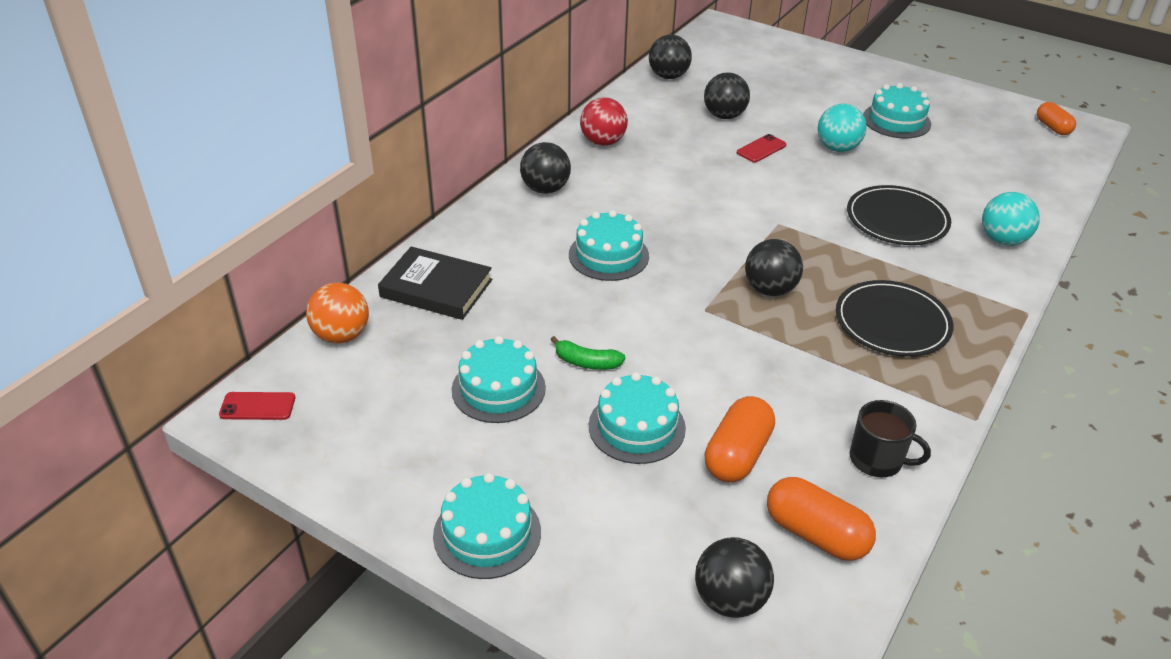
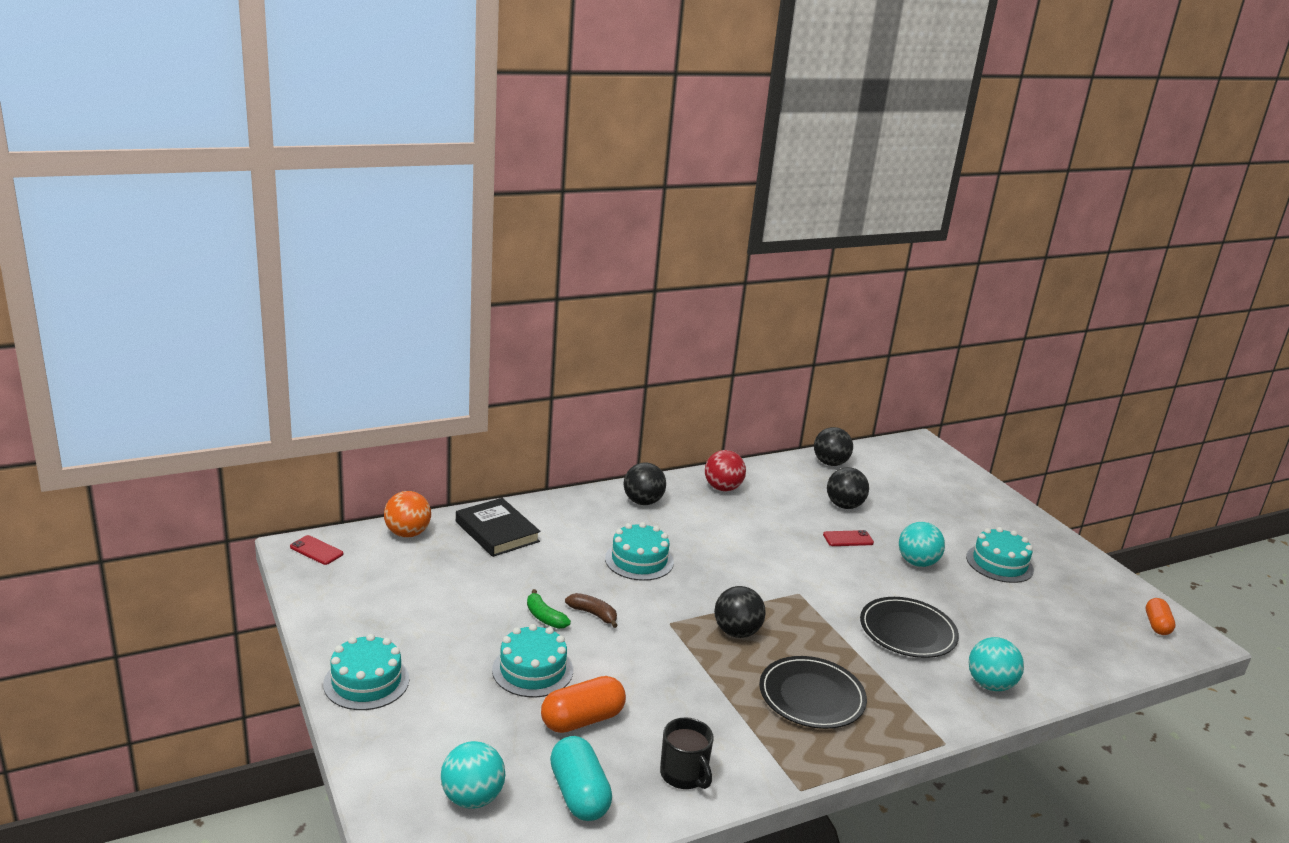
camera: 30 degrees right, 15 degrees down
(498, 389) = (468, 606): turquoise cake -> none
(628, 335) = (593, 614): none -> brown banana
(730, 599) = (472, 798): black ball -> turquoise ball
(816, 534) = (579, 794): orange capsule -> turquoise capsule

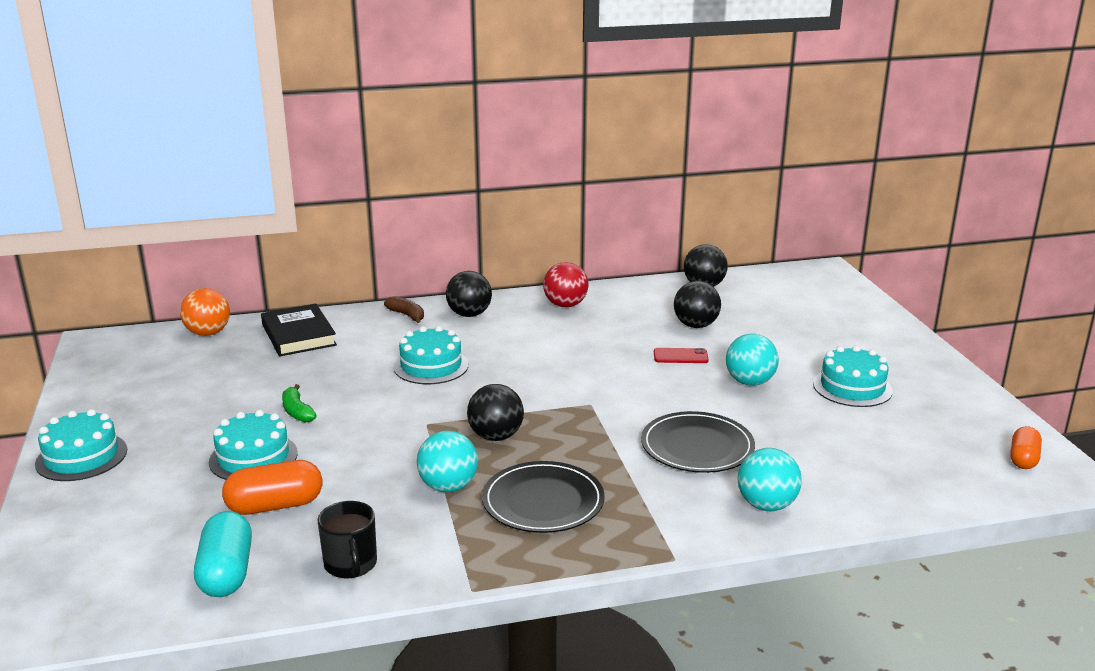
camera: 15 degrees right, 0 degrees up
(316, 550) = (110, 344): red phone -> none
(472, 798) = (115, 567): turquoise ball -> turquoise ball (448, 487)
(593, 614) = (350, 412): brown banana -> brown banana (407, 315)

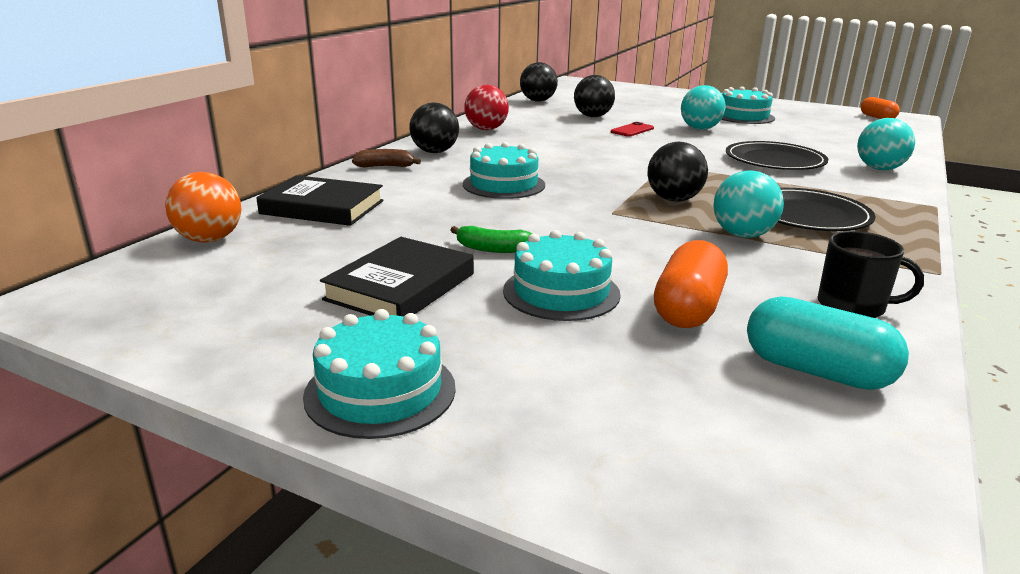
camera: 50 degrees left, 0 degrees up
(206, 410) = (400, 286): none -> black book

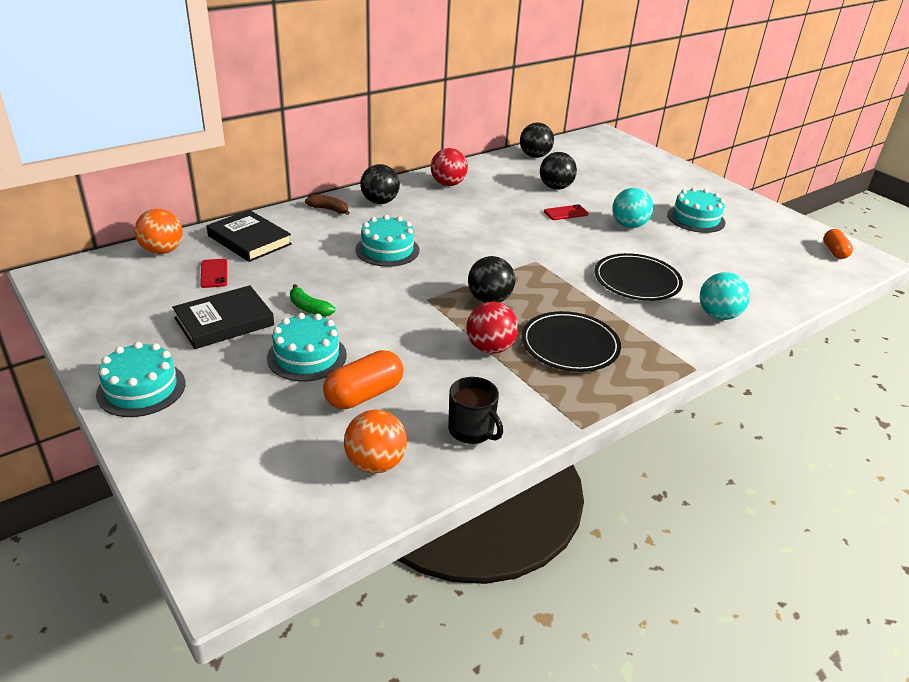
camera: 25 degrees right, 10 degrees up
(318, 245) = (214, 273): none -> red phone
(742, 235) = (490, 348): turquoise ball -> red ball
(816, 371) = (375, 463): turquoise capsule -> orange ball

